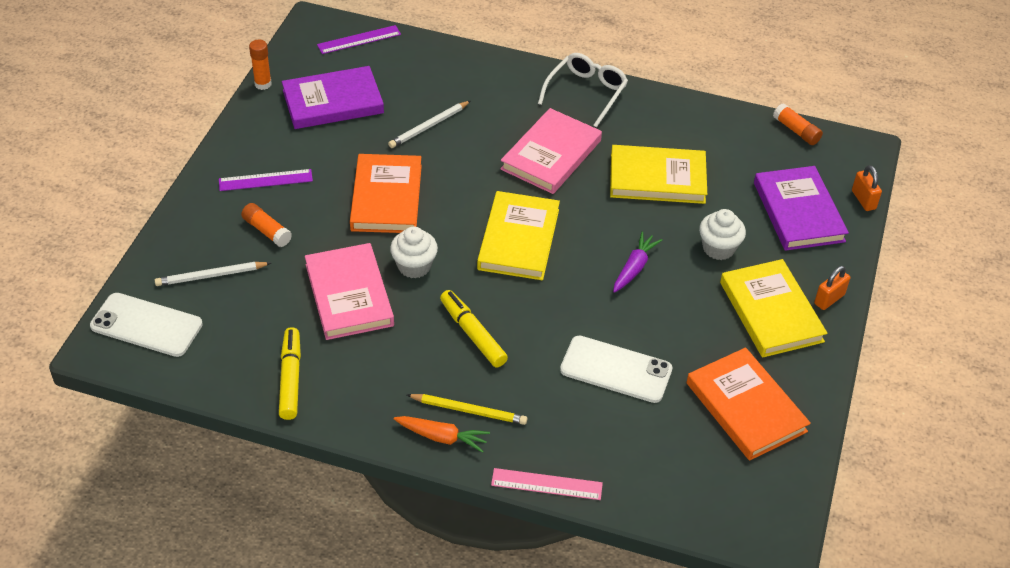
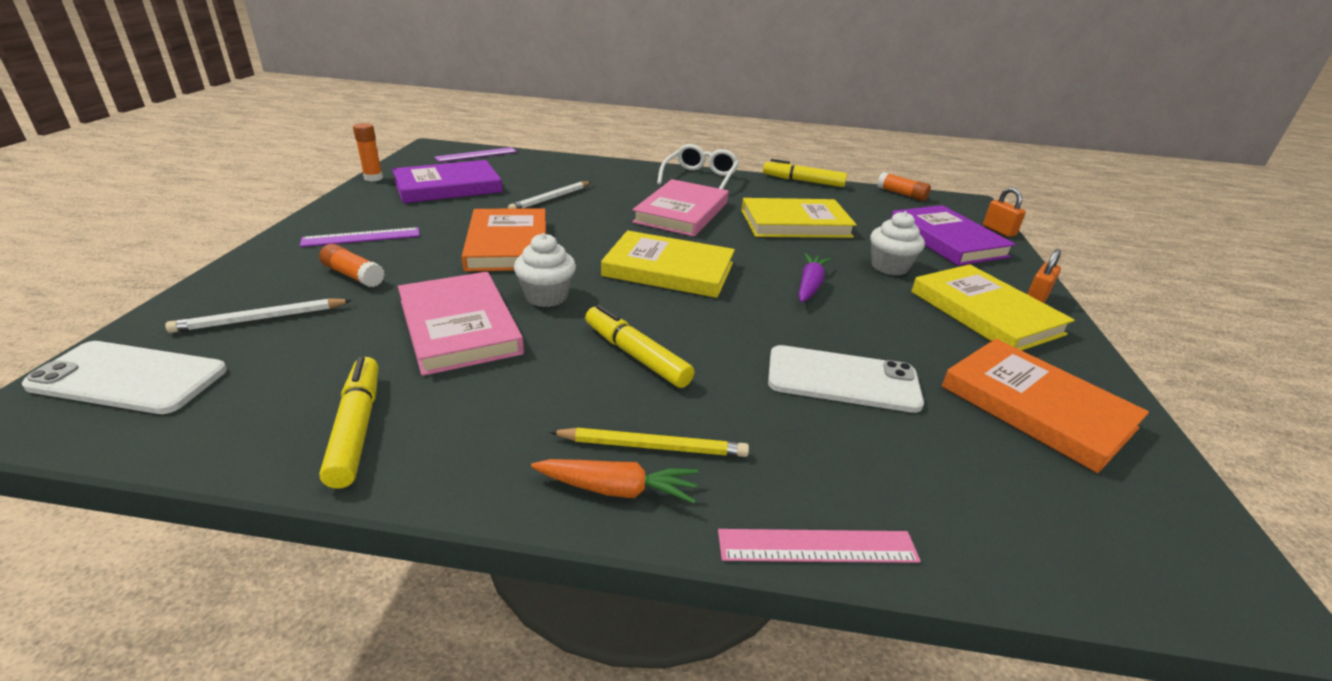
camera: 10 degrees left, 15 degrees down
(519, 239) = (669, 269): yellow book -> yellow book turned 75 degrees counterclockwise
(697, 102) = (803, 181): none -> yellow marker

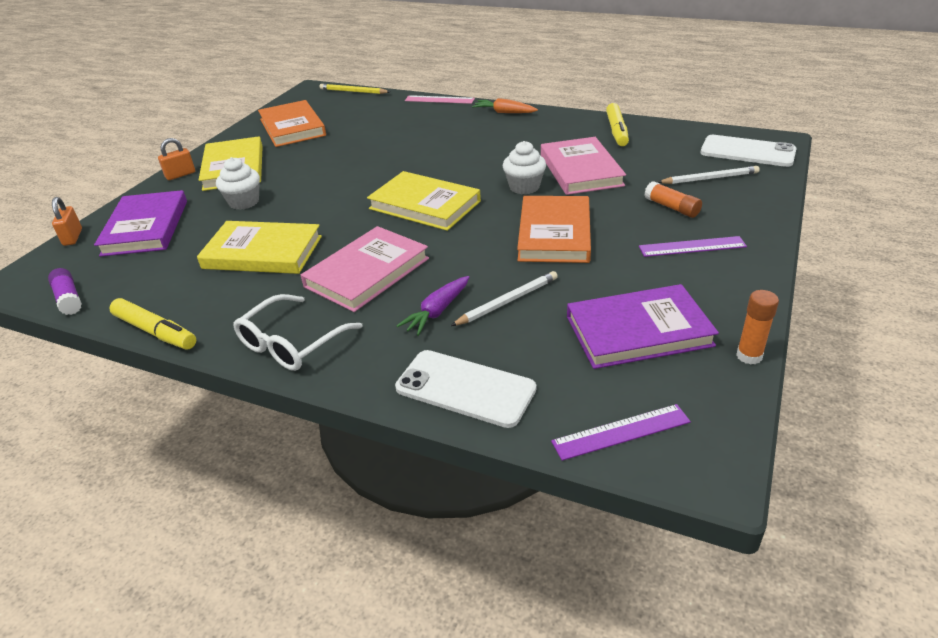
camera: 160 degrees left, 5 degrees up
(636, 355) = (477, 153): yellow marker -> none
(652, 447) = (485, 122): yellow pencil -> yellow pencil (353, 91)
(810, 285) = (327, 189): purple carrot -> purple carrot (437, 312)
(842, 379) = (373, 139): white phone -> white phone (465, 388)
(901, 194) = (69, 299): orange glue stick -> purple glue stick

